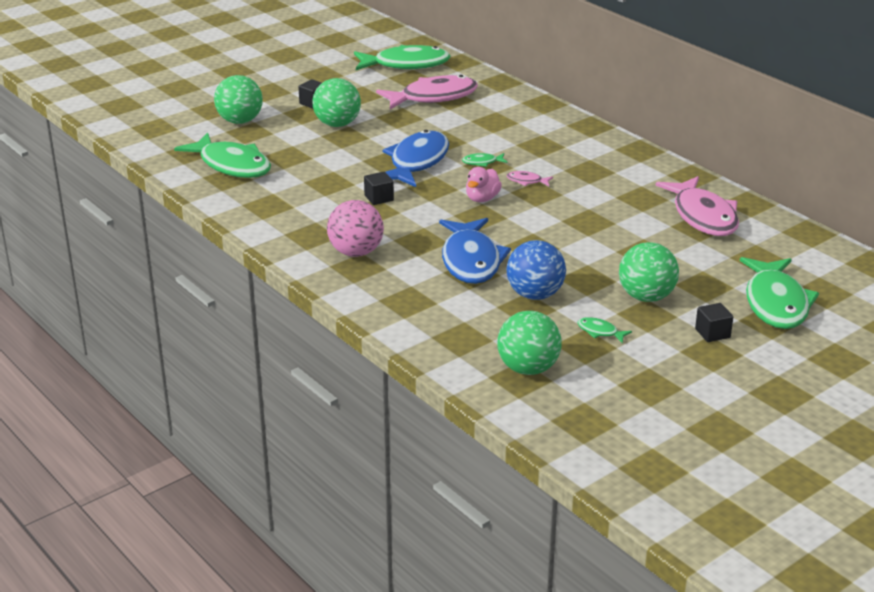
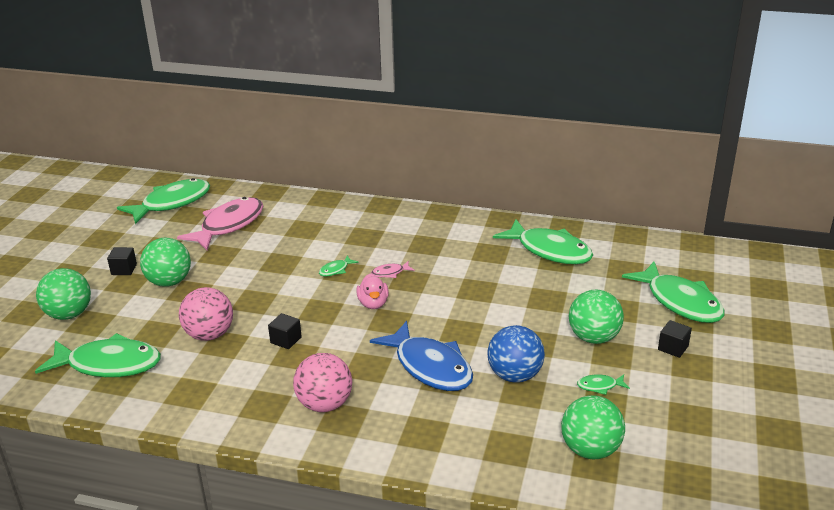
camera: 35 degrees left, 0 degrees up
(325, 172) = (209, 335): none -> pink ball
(417, 162) = (281, 291): blue fish -> none
(703, 216) = (549, 250): pink fish -> green fish

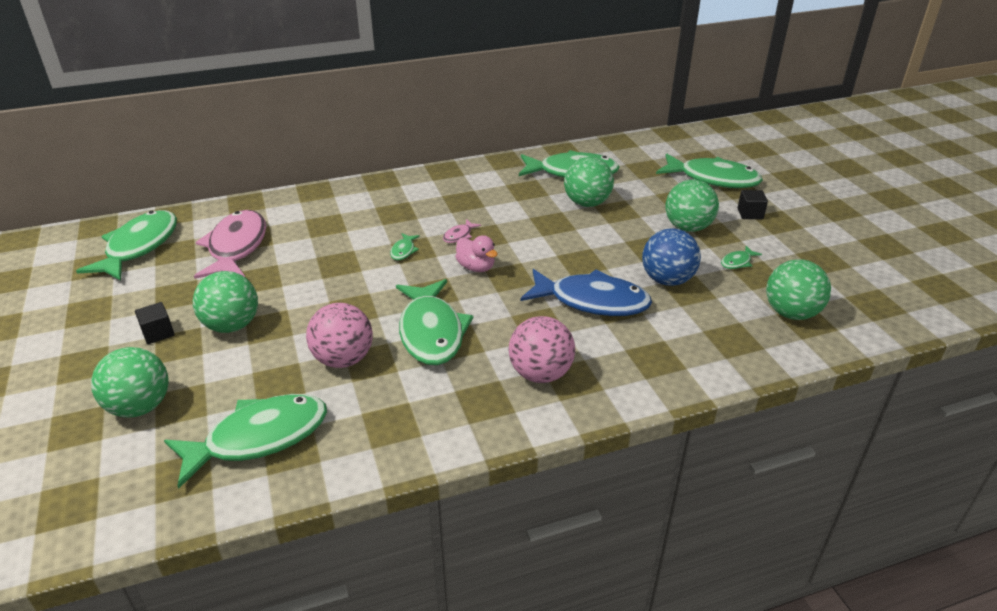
camera: 35 degrees left, 5 degrees up
(286, 340) = (431, 332): black cube -> green fish
(528, 283) = (587, 203): none -> green ball

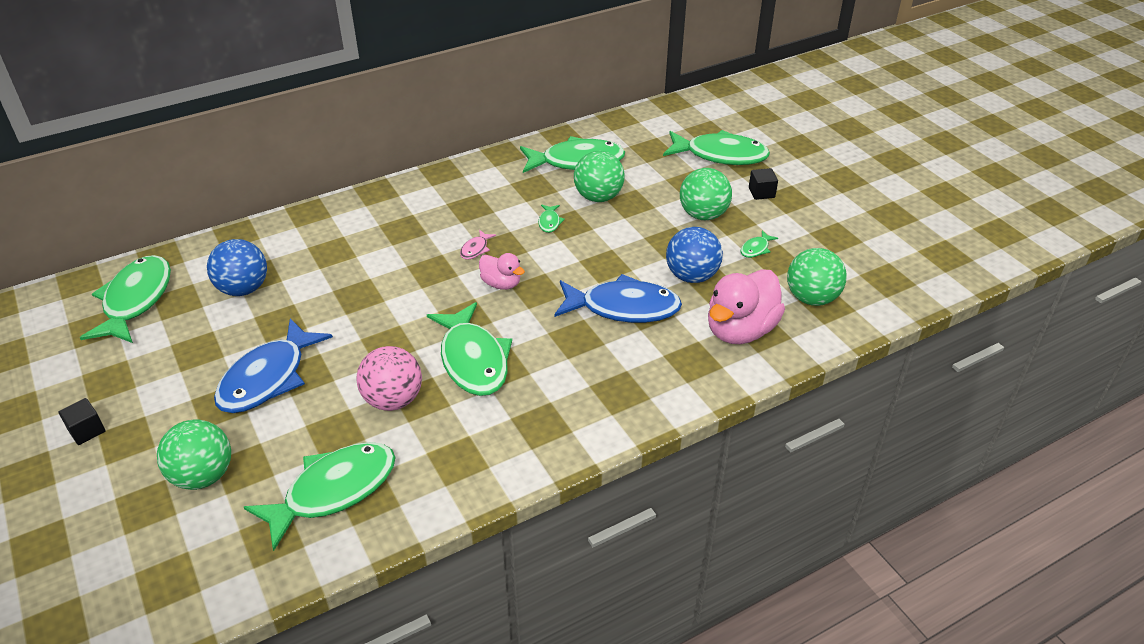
camera: 10 degrees left, 5 degrees up
(158, 333) = (193, 396): black cube -> black cube (87, 430)
(232, 325) = (268, 378): green ball -> blue fish
(236, 247) = (243, 289): pink fish -> blue ball
(403, 251) = (422, 273): green fish -> green fish (549, 222)
(540, 373) = (588, 390): pink ball -> none
(710, 335) = (740, 330): none -> pink duck

